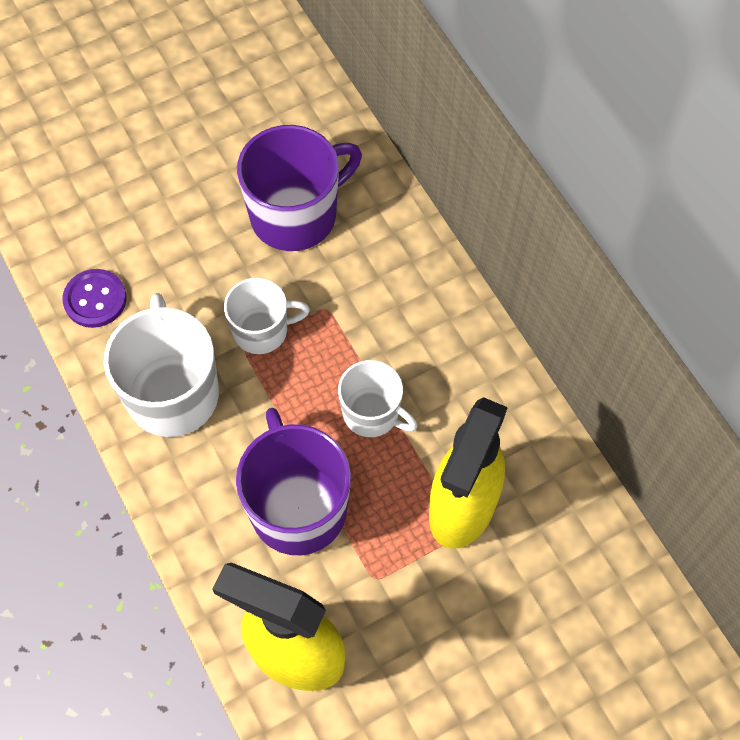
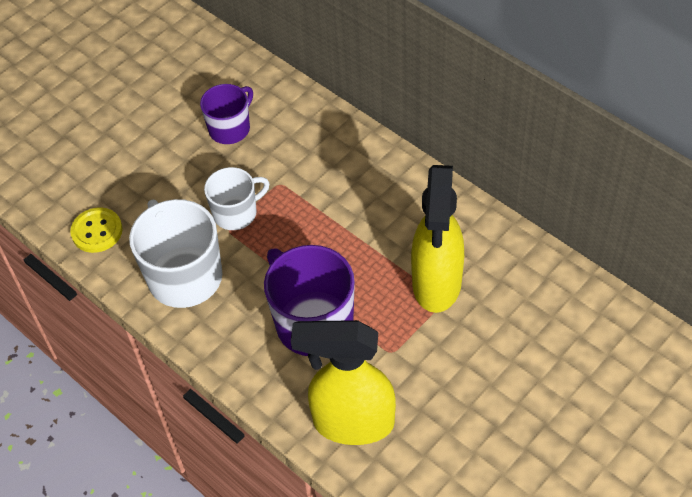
camera: 15 degrees left, 10 degrees down
(95, 299) = (97, 231): purple button -> yellow button
(296, 214) = (230, 128): purple mug -> purple mug, size x0.61
(372, 413) = (343, 242): white mug -> none

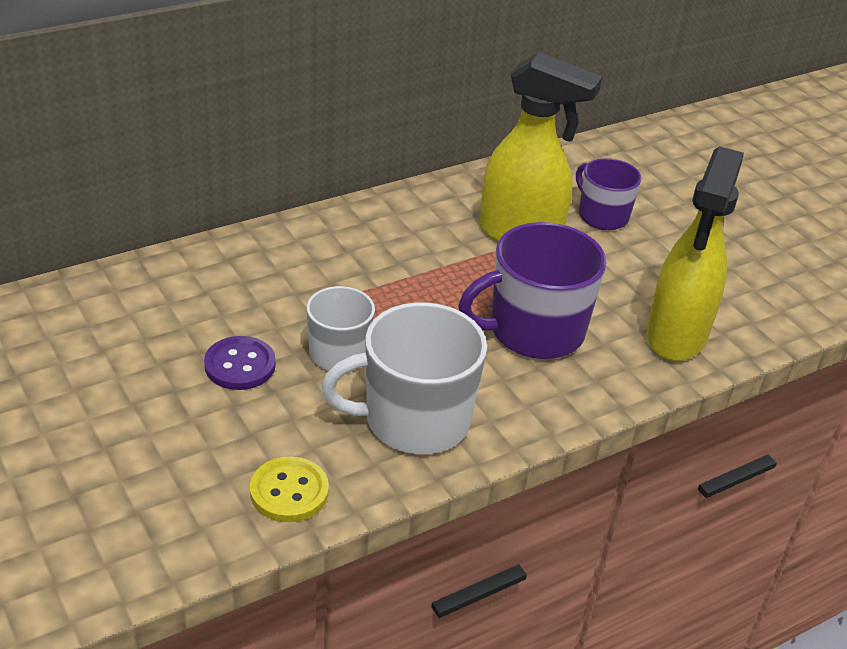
camera: 80 degrees left, 15 degrees down
(201, 166) = (240, 365): none -> purple button
(230, 128) = (193, 325): purple mug -> purple mug (602, 216)

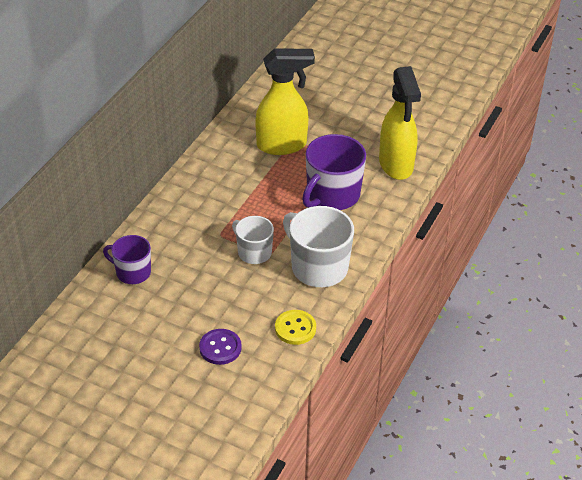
camera: 30 degrees left, 5 degrees up
(240, 365) = (215, 283): purple button -> purple button (220, 348)
(414, 420) = (318, 267): white mug -> white mug turned 90 degrees clockwise
(602, 216) = (311, 114): purple mug -> purple mug (132, 272)

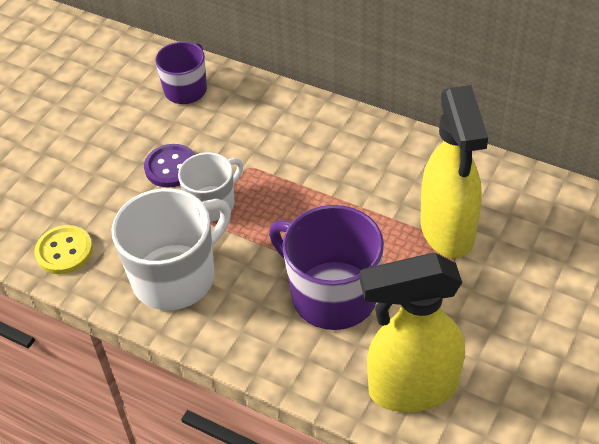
camera: 95 degrees right, 5 degrees up
(220, 348) = (47, 177): purple button -> purple button (171, 167)

